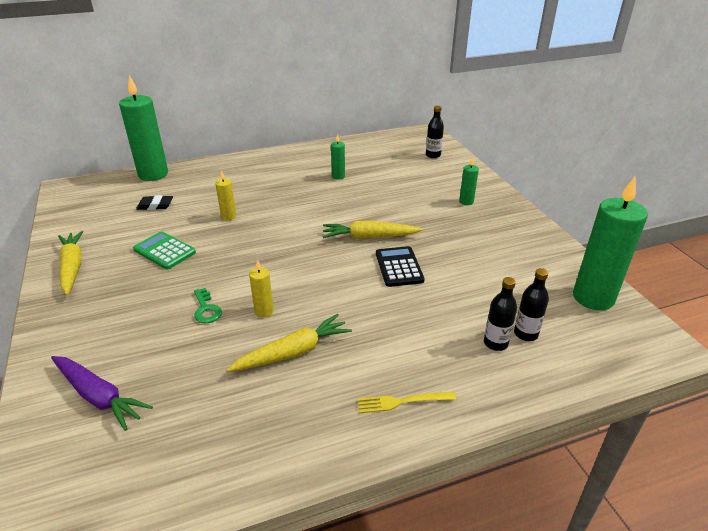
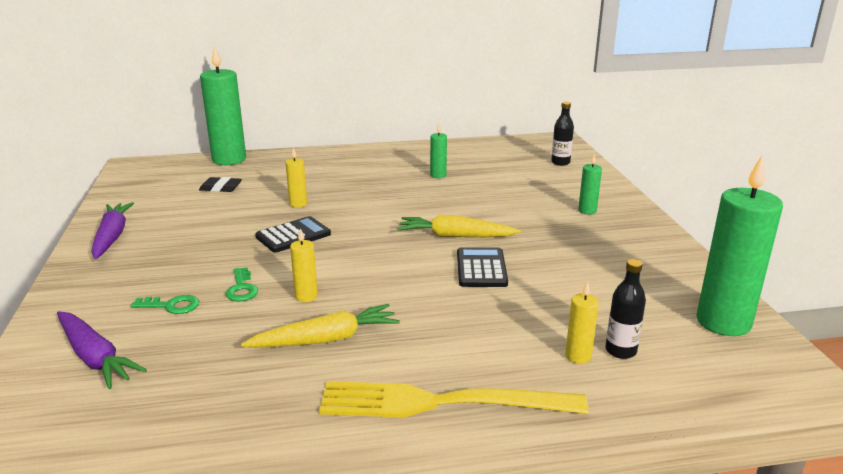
camera: 10 degrees right, 10 degrees down
(72, 267) = (112, 237): yellow carrot -> purple carrot
(150, 334) = (171, 306): none -> green key
(164, 251) = (215, 230): green calculator -> none
(234, 250) = (293, 235): none -> black calculator
(401, 402) = (438, 403): yellow fork -> yellow fork, size x2.13
(495, 343) = (578, 356): black bottle -> yellow candle

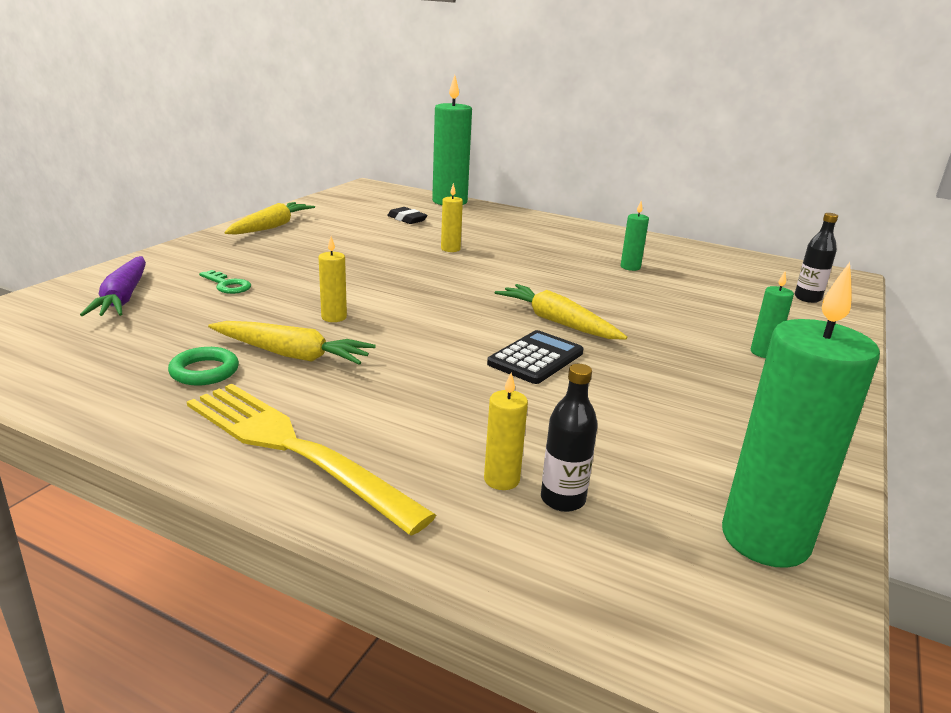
camera: 35 degrees right, 0 degrees up
(112, 237) = (271, 227): purple carrot -> yellow carrot
(242, 288) = (296, 293): green key -> none
(285, 383) = (204, 371): none -> green ring
(293, 235) = (404, 270): black calculator -> none

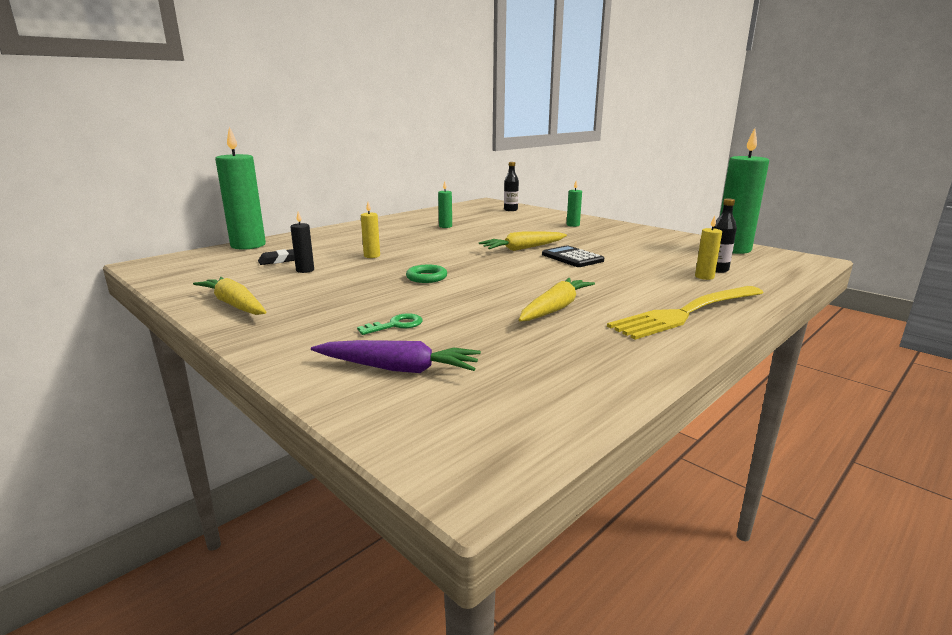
camera: 70 degrees left, 5 degrees down
(204, 371) = (579, 334): green ring -> green ring (426, 277)
(334, 317) = (492, 294): yellow candle -> none
(380, 232) = (305, 270): none -> black candle

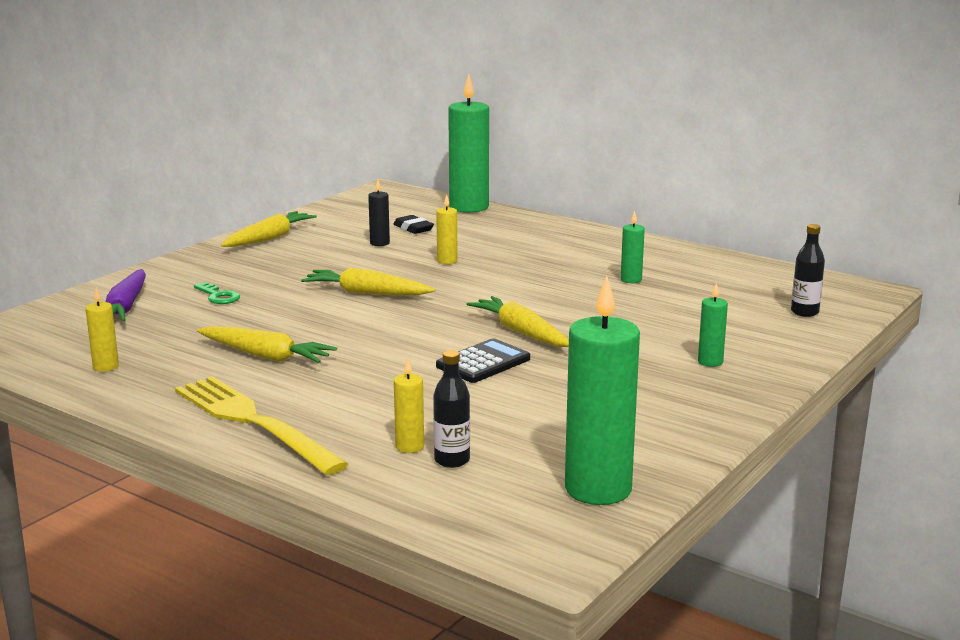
camera: 80 degrees right, 0 degrees up
(426, 277) = (367, 293): green ring -> yellow carrot
(578, 371) = (106, 367): none -> yellow candle

